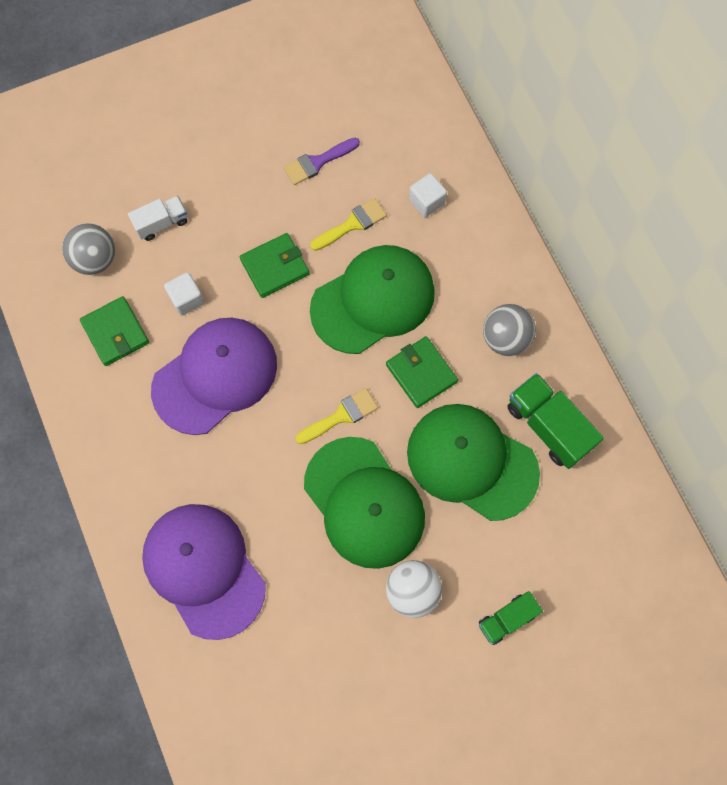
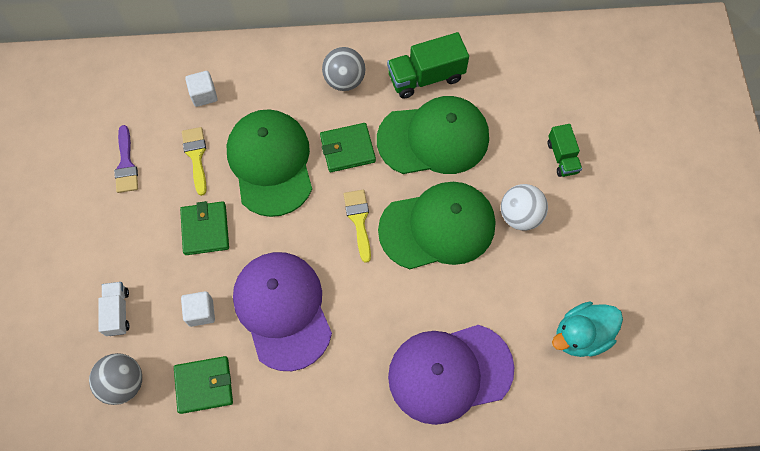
camera: 70 degrees left, 5 degrees down
(292, 703) = (581, 335): none -> turquoise duck
(471, 462) = (433, 138): green cap -> green cap turned 150 degrees counterclockwise

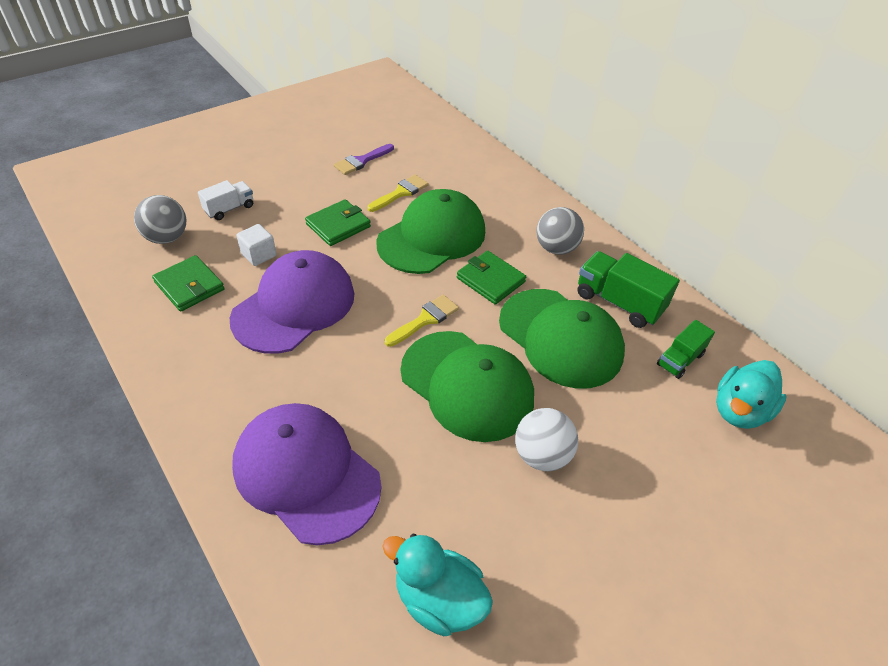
camera: 55 degrees right, 20 degrees down
(204, 95) = (459, 174): white cube -> none
(556, 74) = (739, 410): none -> turquoise duck
(562, 157) = (648, 464): green truck -> green truck (680, 359)

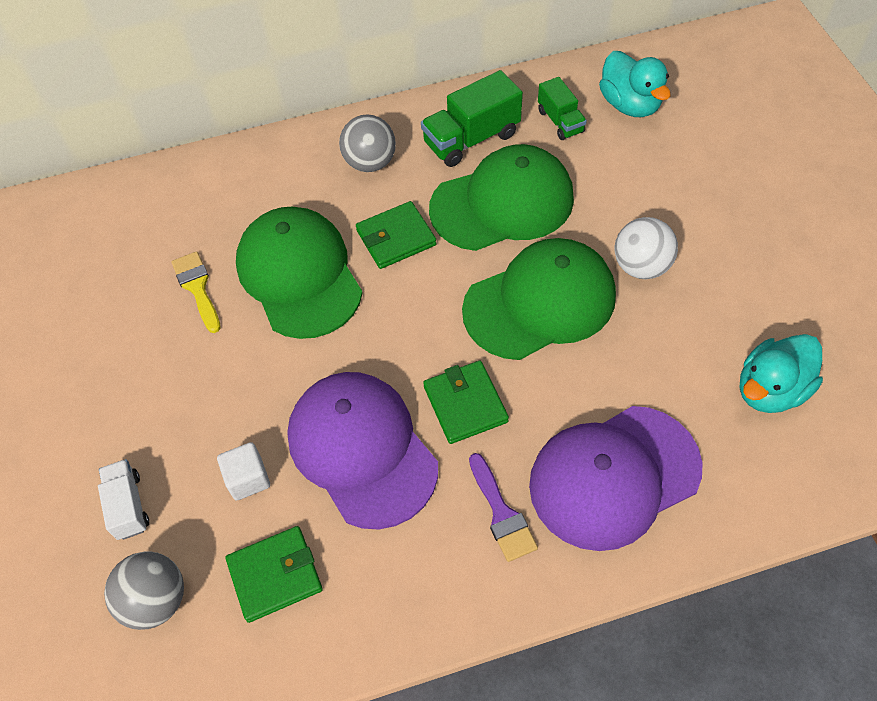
camera: 65 degrees left, 10 degrees up
(338, 225) = (230, 373): green wallet -> green wallet (465, 404)
(361, 161) = (104, 317): purple brush -> purple brush (502, 513)
(425, 319) = (434, 317): yellow brush -> none

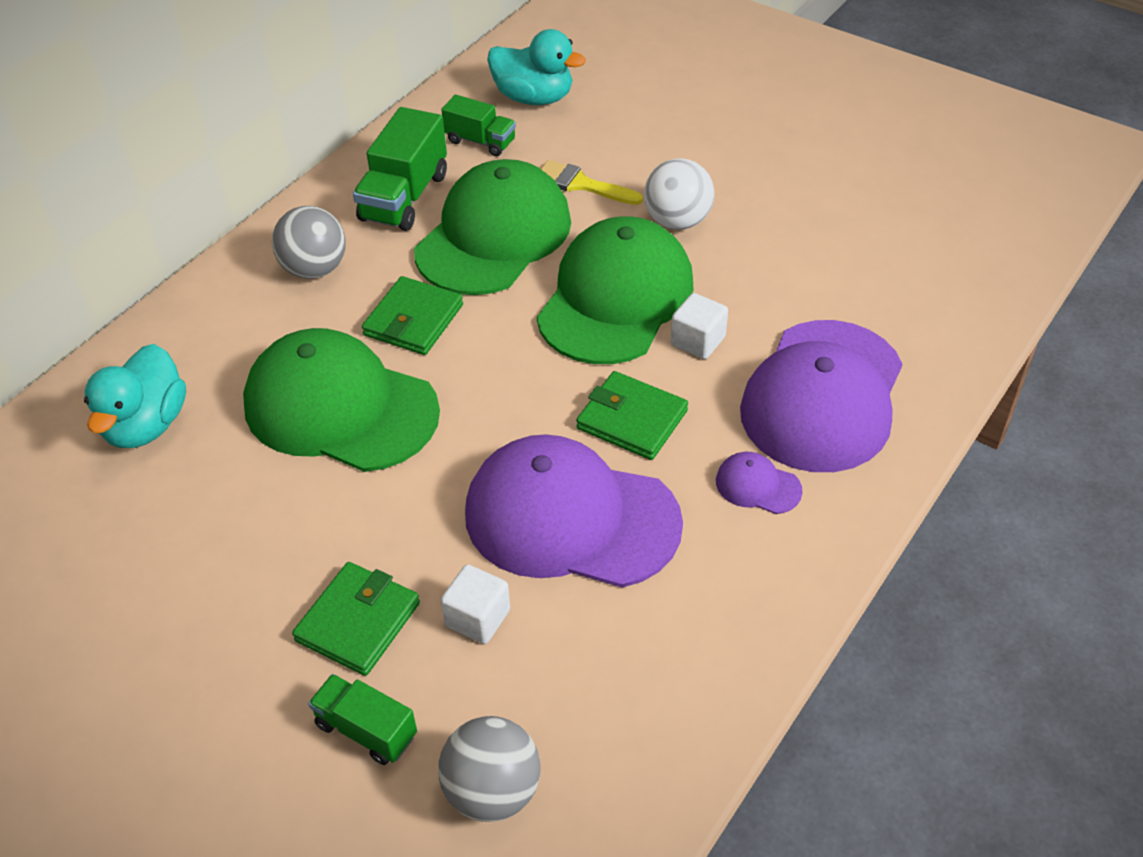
camera: 40 degrees left, 10 degrees down
(128, 506) = (366, 730): white truck -> green truck
(197, 287) = (229, 484): yellow brush -> yellow brush (581, 184)
(275, 575) = (597, 680): green wallet -> green wallet (358, 622)
(502, 513) = (758, 486): purple brush -> purple cap
(565, 373) = (698, 341): none -> white cube
(770, 390) = (879, 256): turquoise duck -> turquoise duck (146, 425)

